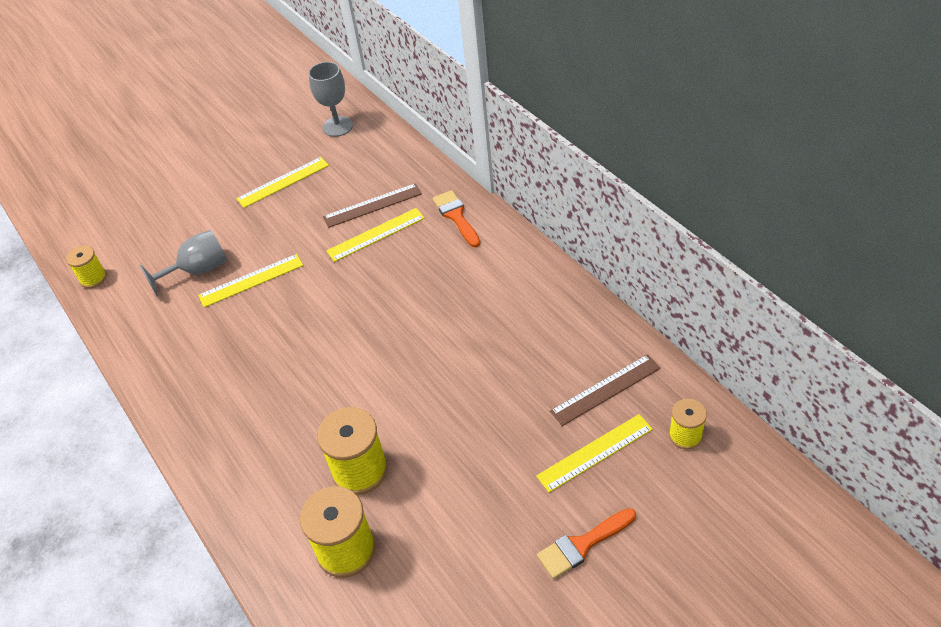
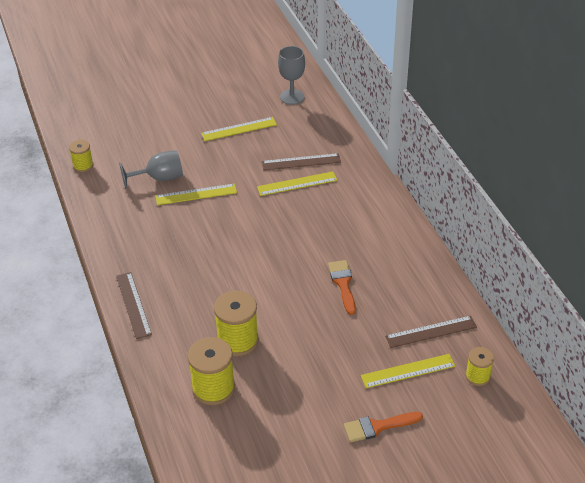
camera: 10 degrees right, 5 degrees down
(206, 456) = (133, 305): none -> brown ruler
(456, 216) = (361, 185): orange brush -> orange brush (343, 284)

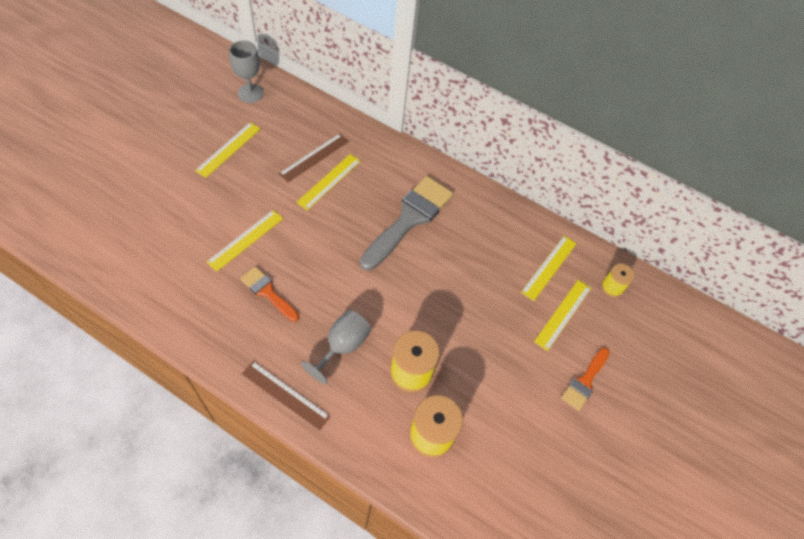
camera: 45 degrees left, 15 degrees up
(83, 165) = (99, 267): yellow spool -> none
(159, 178) = (194, 240): grey goblet -> grey goblet (342, 346)
(339, 239) = (409, 219): none -> grey brush
(343, 284) = (448, 261): orange brush -> orange brush (267, 292)
(431, 332) = (549, 267): brown ruler -> yellow ruler

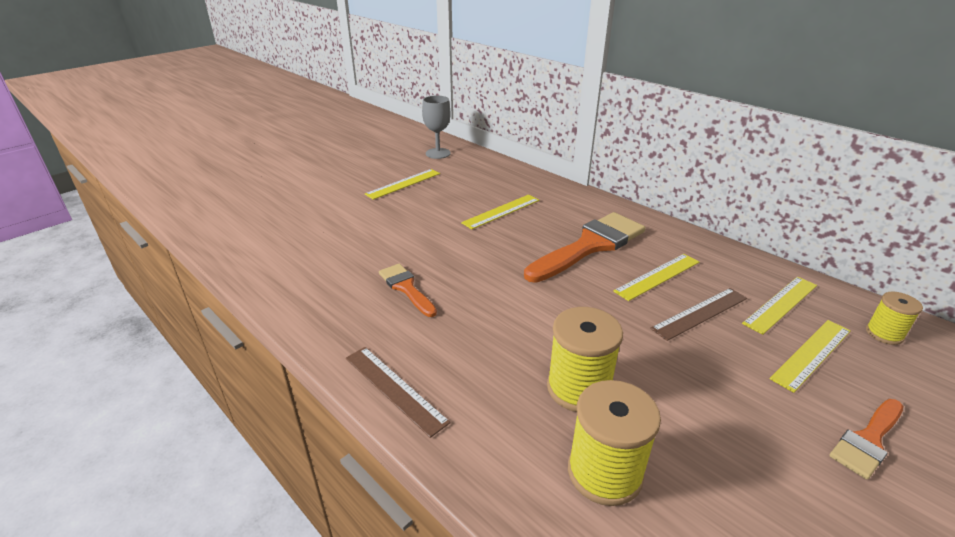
camera: 20 degrees right, 25 degrees down
(245, 240) = (396, 244): yellow ruler -> yellow ruler (657, 276)
(314, 157) = (489, 194): brown ruler -> brown ruler (700, 313)
(342, 346) = (485, 348): grey goblet -> none
(409, 219) = (590, 246): grey brush -> orange brush

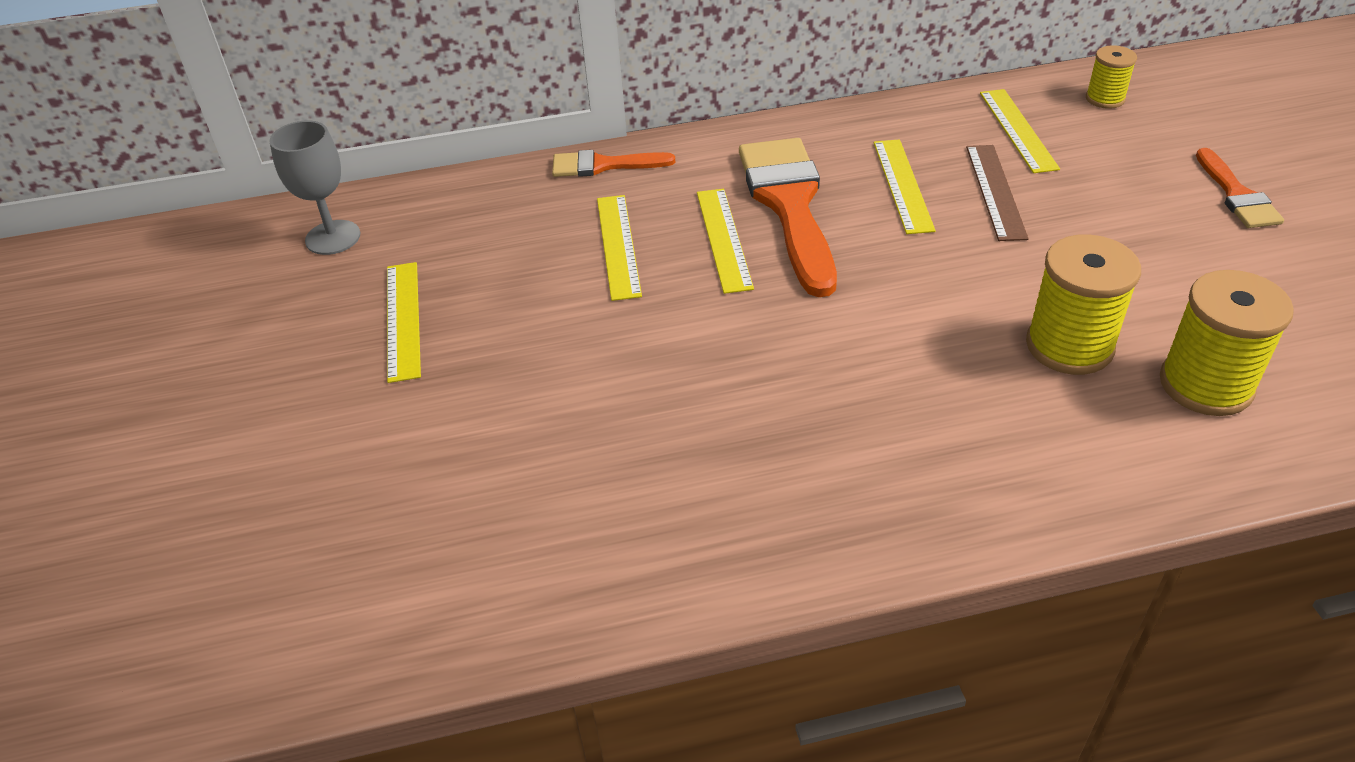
camera: 55 degrees left, 10 degrees up
(394, 388) = (977, 515): brown ruler -> none
(406, 288) = (746, 426): orange brush -> orange brush (603, 165)
(811, 354) = (1108, 157): yellow ruler -> yellow ruler (724, 239)

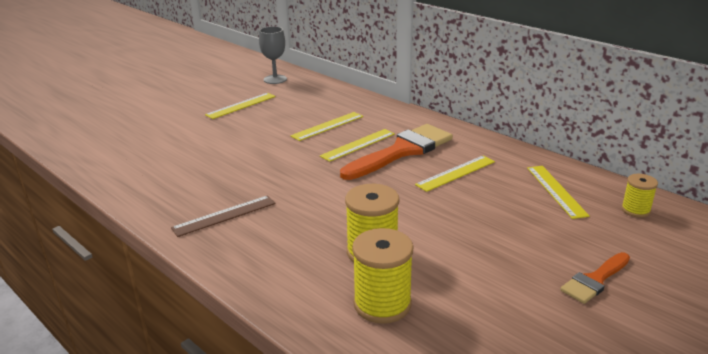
camera: 55 degrees right, 15 degrees down
(603, 165) = (379, 106): orange brush -> none
(995, 191) = (485, 199): brown ruler -> brown ruler (224, 215)
(1017, 130) = (556, 191): yellow ruler -> yellow ruler turned 60 degrees counterclockwise

